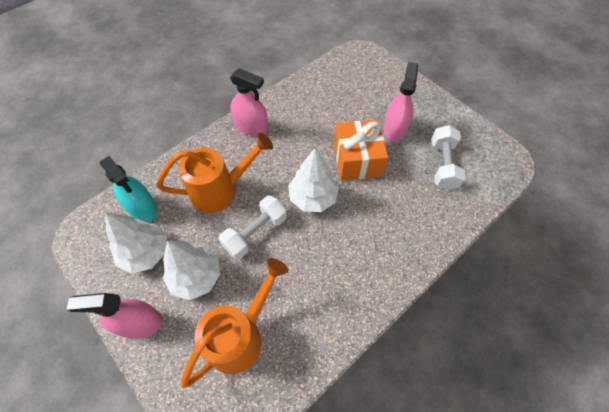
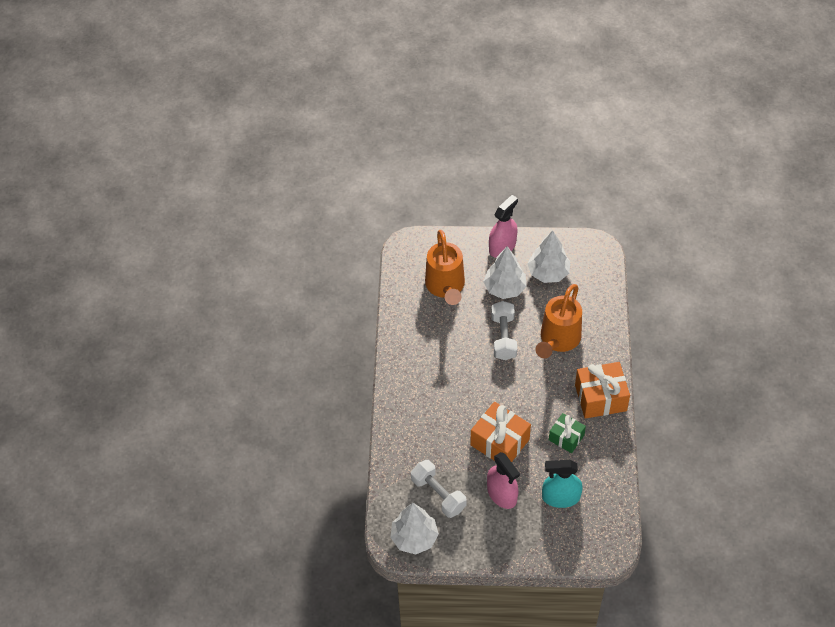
camera: 135 degrees right, 5 degrees down
(142, 207) = (587, 289): turquoise spray bottle -> turquoise spray bottle (561, 497)
(251, 127) = (600, 398): pink spray bottle -> orange gift
(307, 124) = (566, 437): none -> green gift
(313, 198) = (497, 389): white tree -> white tree (414, 538)

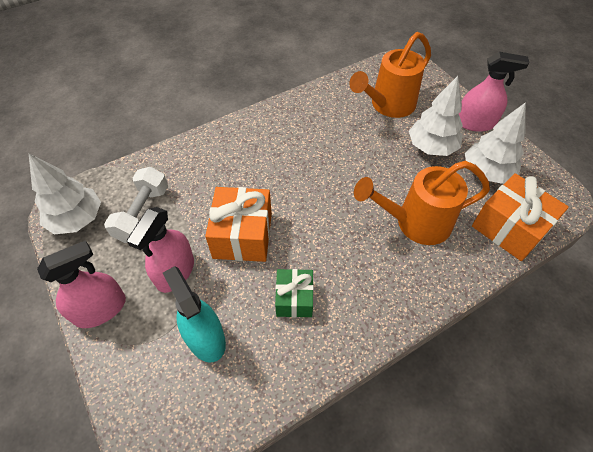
camera: 55 degrees right, 0 degrees up
(502, 547) = (100, 309): none -> pink spray bottle
(503, 337) = (374, 174): white dumbbell -> none
(600, 398) = (377, 307): orange gift -> orange gift (509, 228)

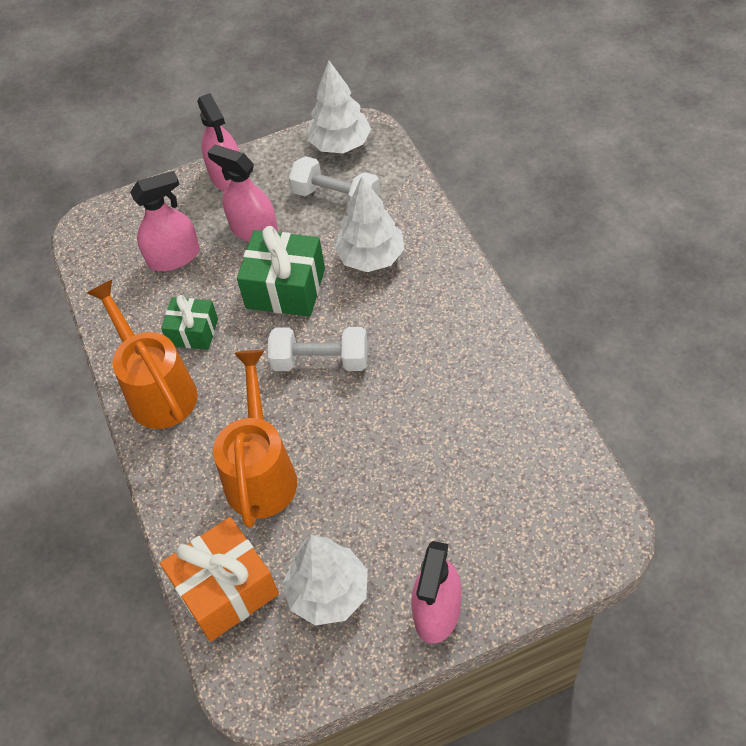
camera: 105 degrees right, 0 degrees up
(205, 338) = (174, 257): turquoise spray bottle -> pink spray bottle
(242, 235) = (285, 288): orange gift -> green gift
(312, 201) = (320, 361): none -> white dumbbell
(388, 105) = (493, 485): orange watering can -> orange watering can (157, 390)
(431, 147) = (392, 527): white tree -> white tree (371, 257)

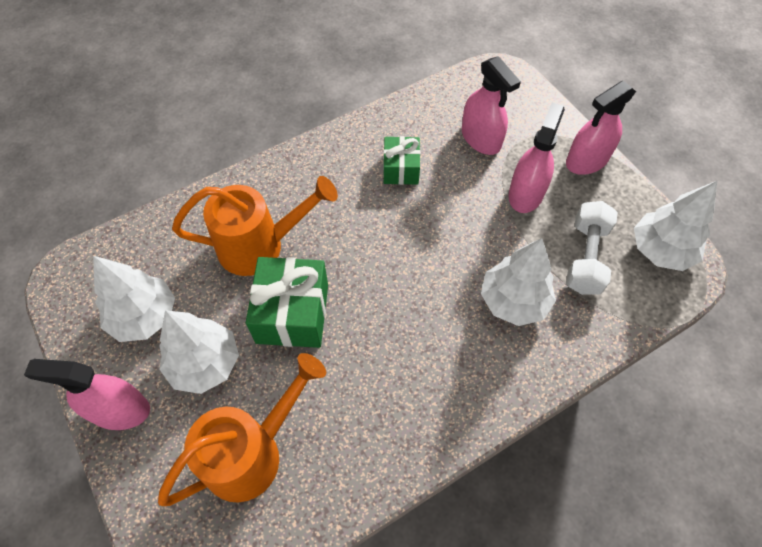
camera: 75 degrees right, 5 degrees up
(157, 390) = (339, 156): orange watering can -> orange watering can (252, 452)
(226, 589) = (153, 240): orange gift -> none
(285, 288) = (461, 231): green gift -> green gift (293, 313)
(320, 361) = (381, 274): white dumbbell -> none
(396, 527) = (205, 363): none -> white tree

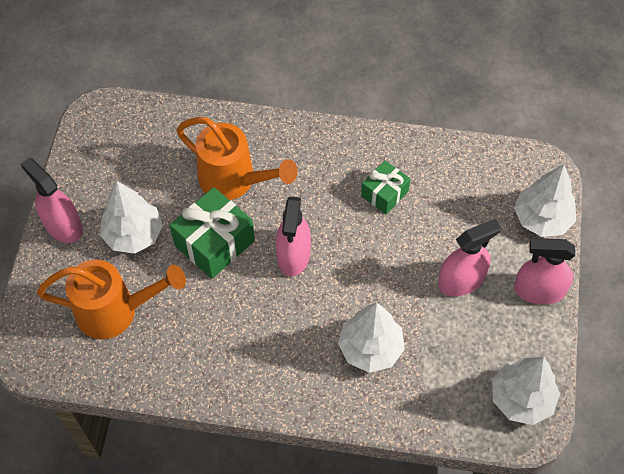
camera: 40 degrees right, 0 degrees up
(144, 316) = (123, 176): white tree -> white tree (542, 219)
(481, 138) = (470, 213): pink spray bottle -> pink spray bottle (293, 255)
(585, 257) = (456, 359): white dumbbell -> none

